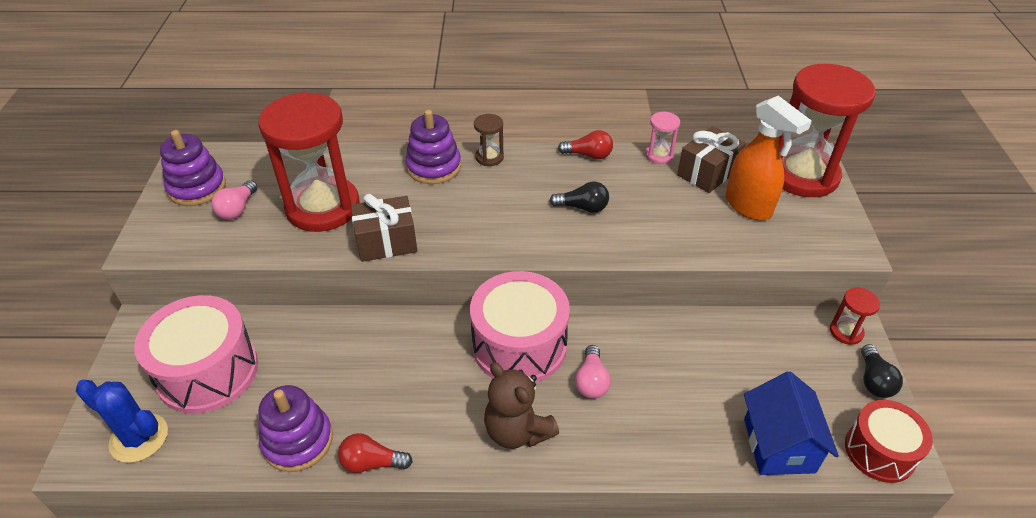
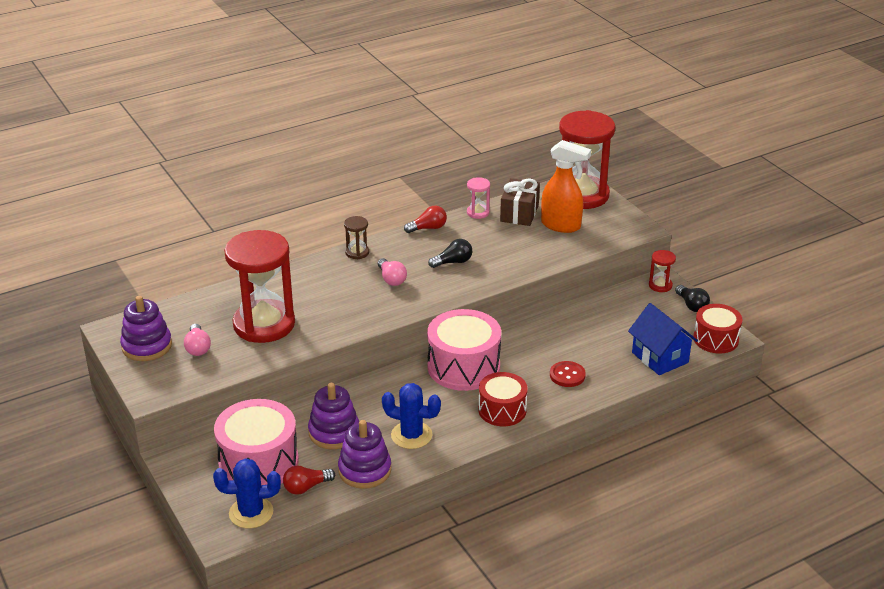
camera: 30 degrees left, 10 degrees down
(372, 463) = (425, 461): red light bulb -> red light bulb (306, 487)
(386, 242) = (335, 328): brown gift -> none
(387, 416) = (411, 435): none -> blue cactus
(433, 167) = (321, 272): purple stacking toy -> purple stacking toy (334, 432)
(517, 431) = (502, 410): brown teddy bear -> red drum
(591, 381) = (526, 368): pink light bulb -> pink light bulb (391, 279)
(635, 416) = (567, 375): none -> red button

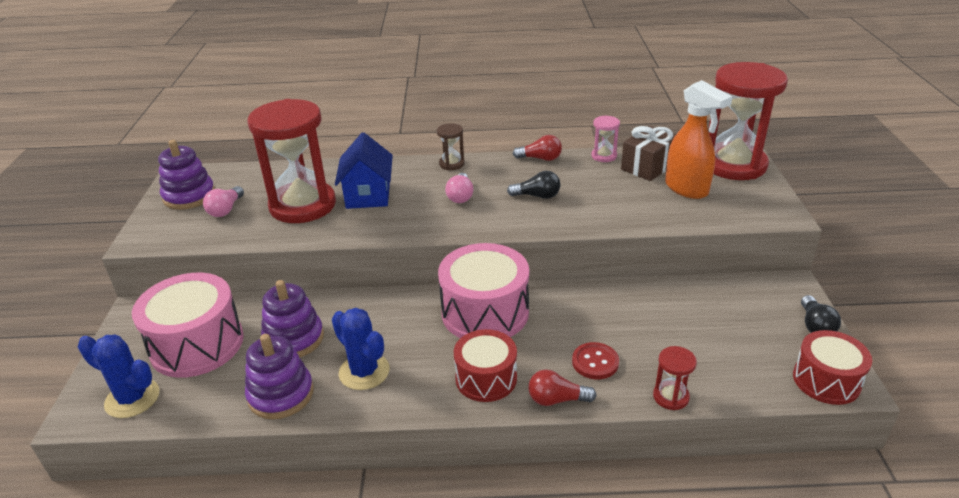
camera: 30 degrees right, 0 degrees up
(306, 487) = (209, 391): red light bulb -> red light bulb (557, 399)
(660, 285) = (786, 290): red hourglass -> red hourglass (671, 397)
(660, 357) = (731, 379): blue house -> blue house (368, 195)

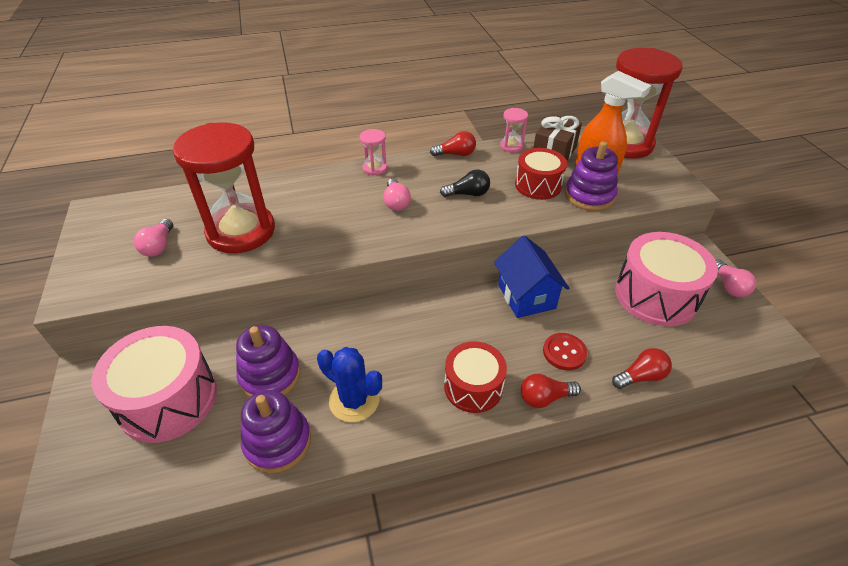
camera: 15 degrees left, 10 degrees up
(132, 398) = (115, 477): blue cactus -> none
(189, 196) = (112, 235): purple stacking toy -> purple stacking toy (589, 196)
(368, 195) = (304, 211): blue house -> blue house (526, 296)
(451, 164) = (375, 168): brown hourglass -> pink hourglass
(485, 312) = (447, 316): pink drum -> pink drum (656, 295)
(671, 397) = (640, 376): red hourglass -> red light bulb
(815, 326) = (729, 286): black light bulb -> pink light bulb
(826, 380) = (757, 338): red drum -> red drum (538, 185)

